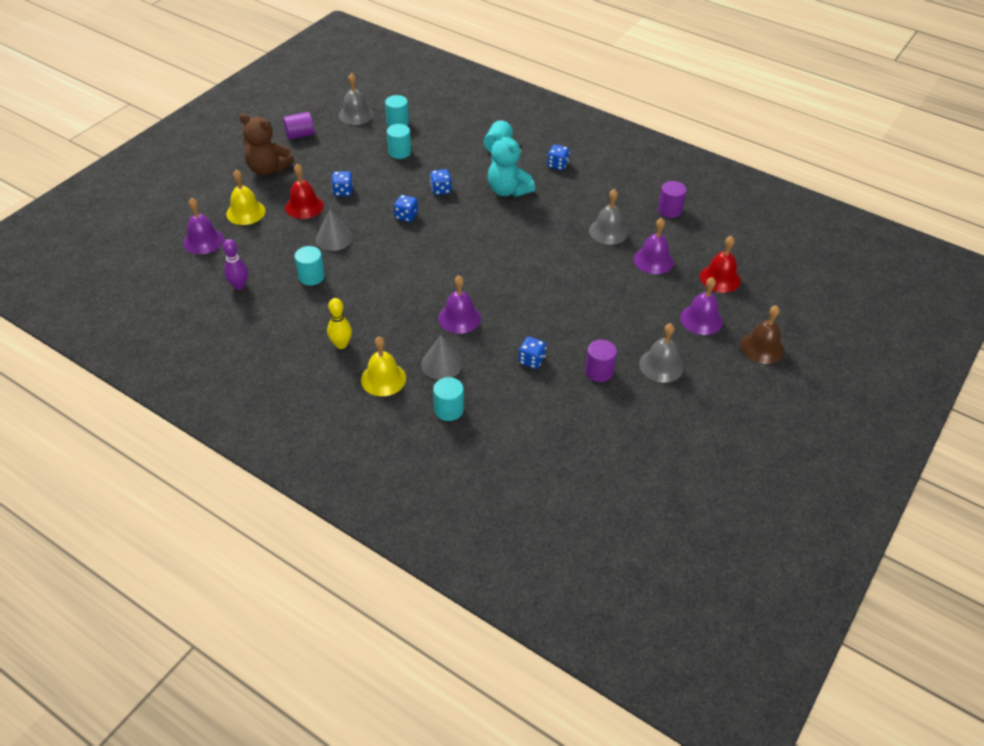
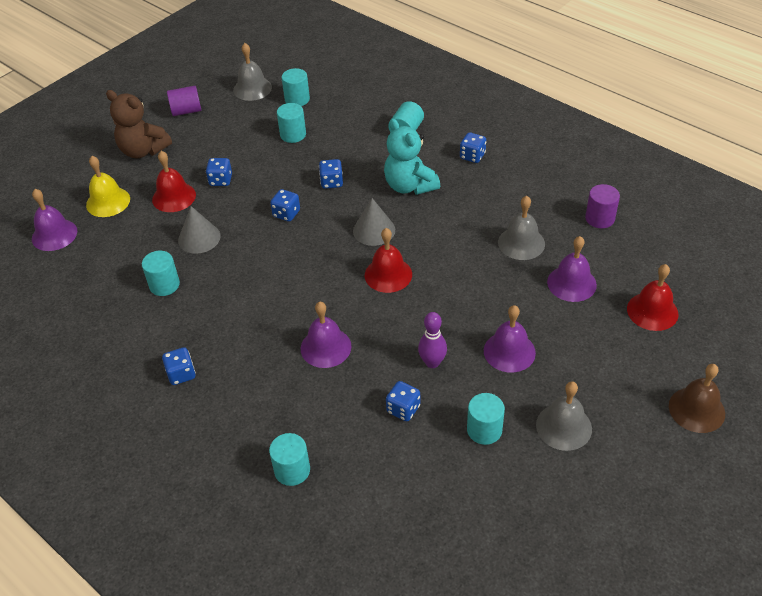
camera: 10 degrees right, 0 degrees up
(239, 286) = (81, 292): purple bowling pin -> purple bowling pin (432, 362)
(341, 344) = (181, 374): yellow bowling pin -> blue dice
(383, 379) = (221, 423): yellow bell -> none
(441, 364) = (294, 407): grey cone -> grey cone (374, 230)
(502, 260) = (388, 274): none -> red bell
(599, 371) = (484, 430): purple cylinder -> turquoise cylinder
(701, 319) = (622, 366): purple bell -> purple bell (509, 351)

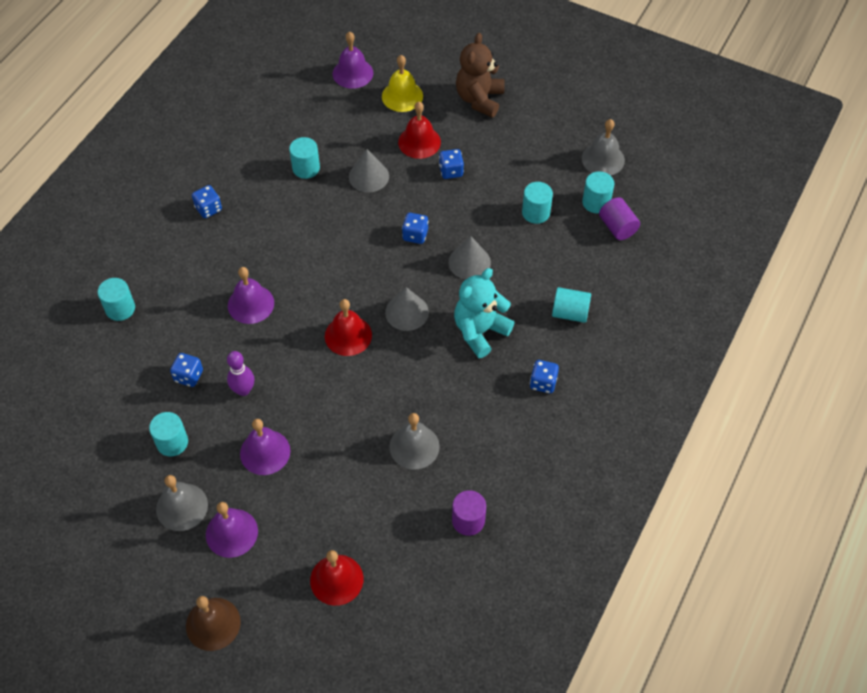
camera: 75 degrees right, 10 degrees up
(186, 111) = (549, 115): purple cylinder -> purple cylinder (617, 227)
(331, 182) = (469, 262): blue dice -> grey cone
(571, 283) = (364, 499): purple bell -> purple bell (231, 533)

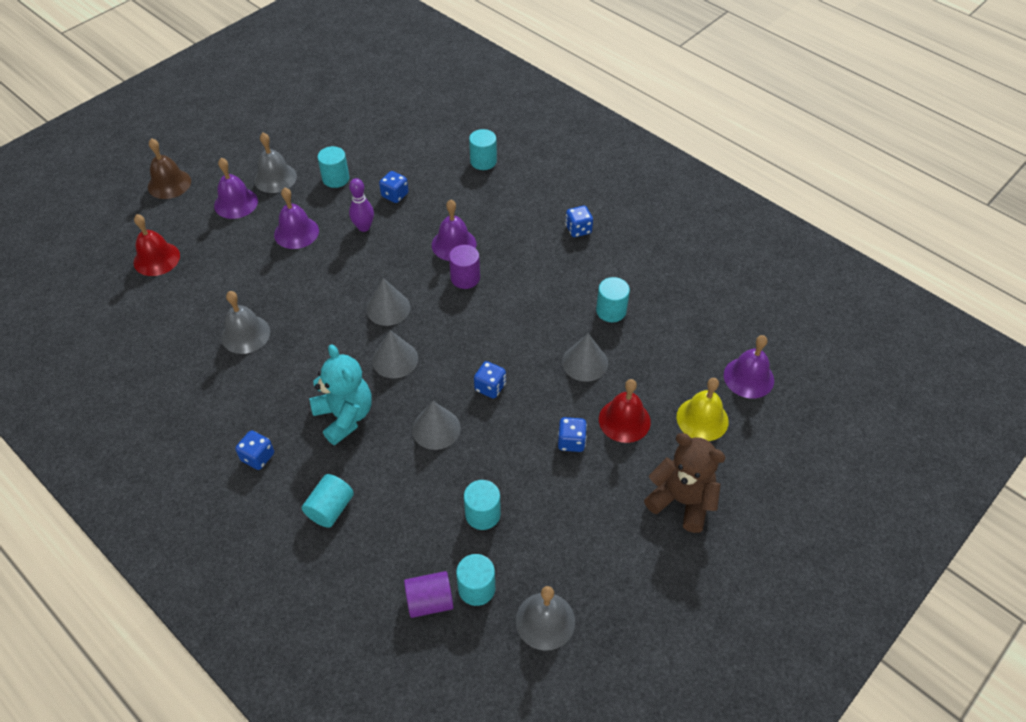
camera: 105 degrees right, 5 degrees down
(348, 335) = (388, 308): red bell -> grey cone
(468, 520) = (151, 358): purple cylinder -> purple cylinder (465, 278)

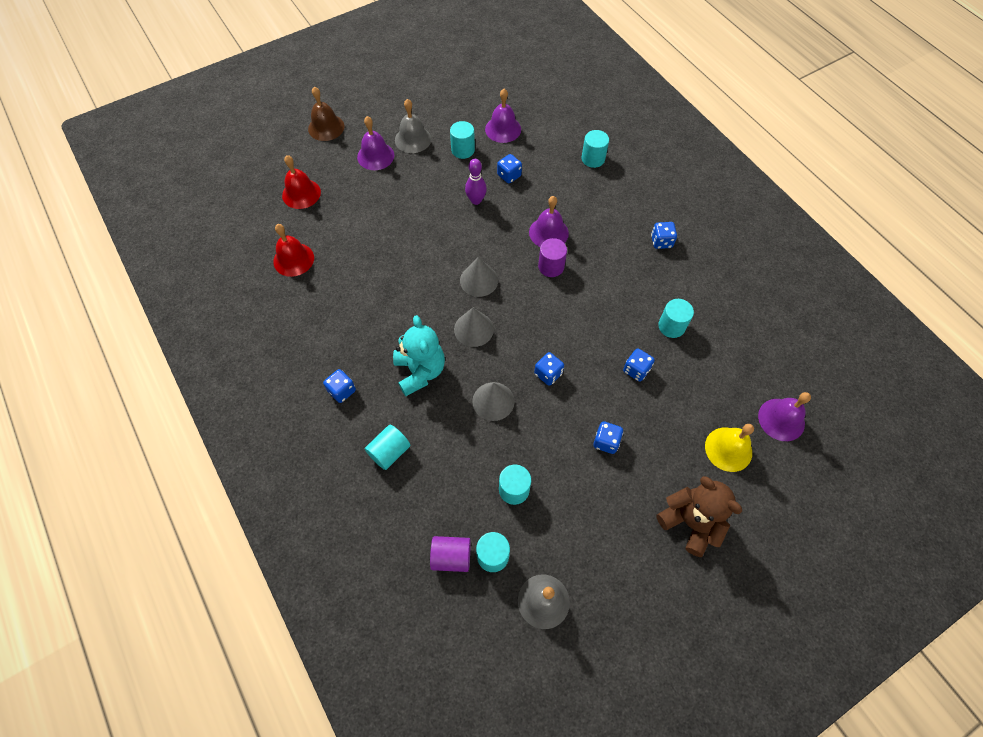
camera: 15 degrees right, 10 degrees up
(245, 334) = (357, 277): grey bell -> none
(296, 232) = (419, 193): purple bell -> purple bell (503, 129)
(585, 362) = (636, 370): grey cone -> blue dice
(624, 420) = (658, 433): red bell -> red bell (293, 259)

